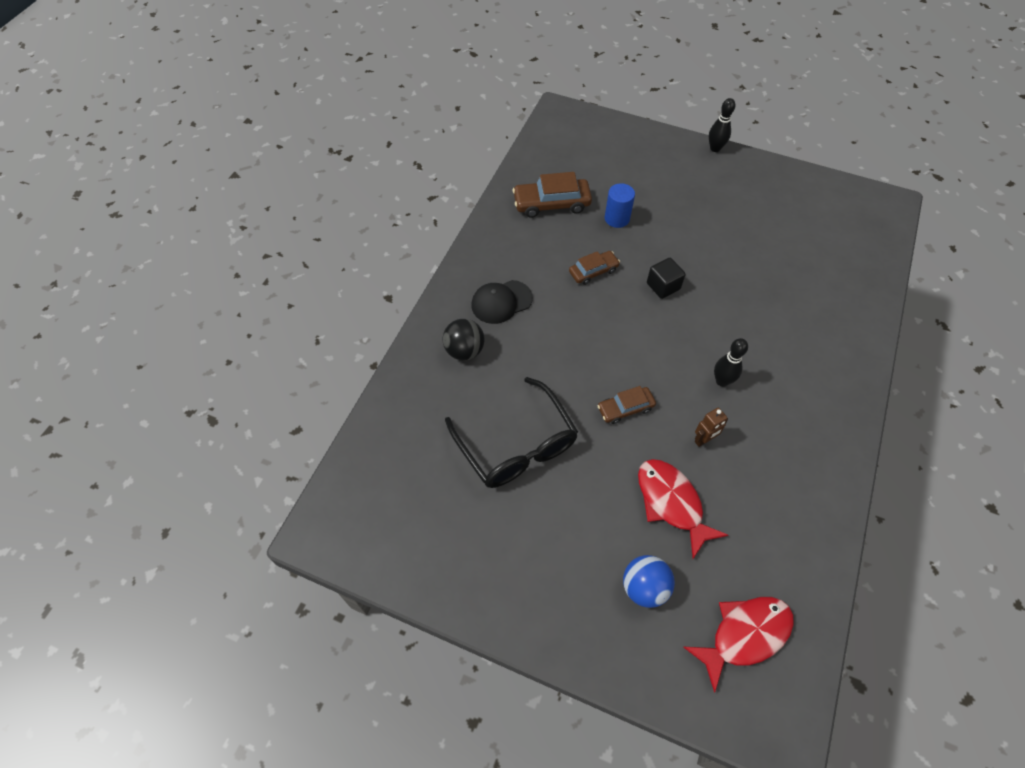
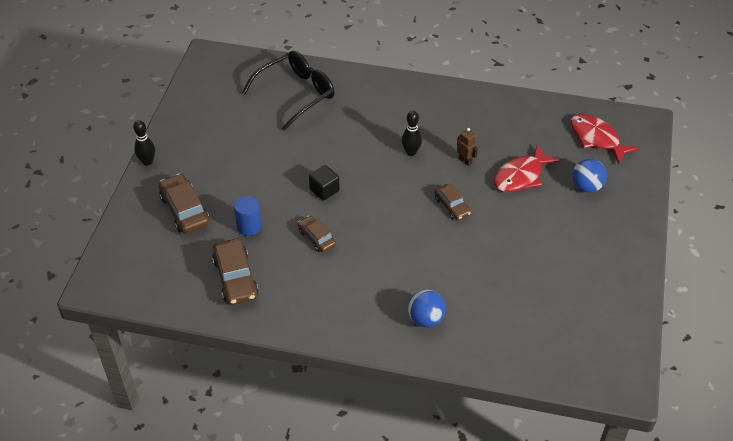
camera: 100 degrees left, 10 degrees down
(464, 351) = (425, 319): black ball -> blue ball
(501, 302) = (365, 300): black cap -> none
(516, 445) = (505, 269): black glasses -> black glasses (296, 94)
(645, 172) = (184, 210): none -> brown car

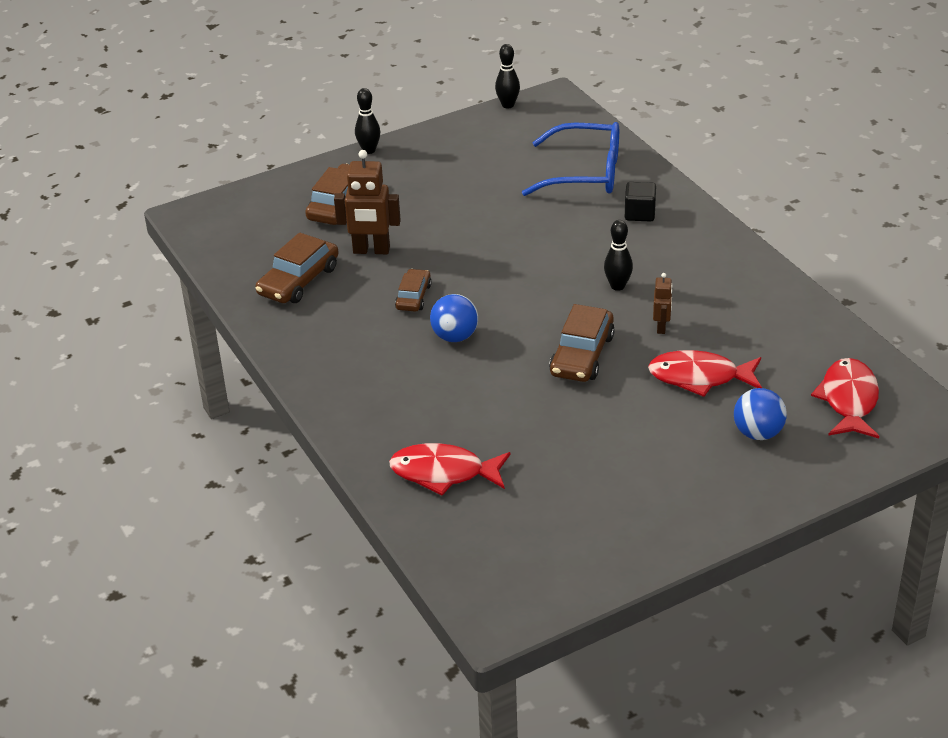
camera: 50 degrees right, 10 degrees down
(188, 77) = (508, 105): none -> black bowling pin
(249, 226) = (371, 250): blue cylinder -> brown robot
(296, 94) = (585, 173): black glasses -> blue glasses
(324, 190) = (482, 265): black cube -> black cube (639, 213)
(425, 319) = (402, 424): blue ball -> blue ball (455, 337)
(452, 206) = (582, 355): brown car -> brown car, size x1.62
(486, 329) = (444, 473): none -> red fish

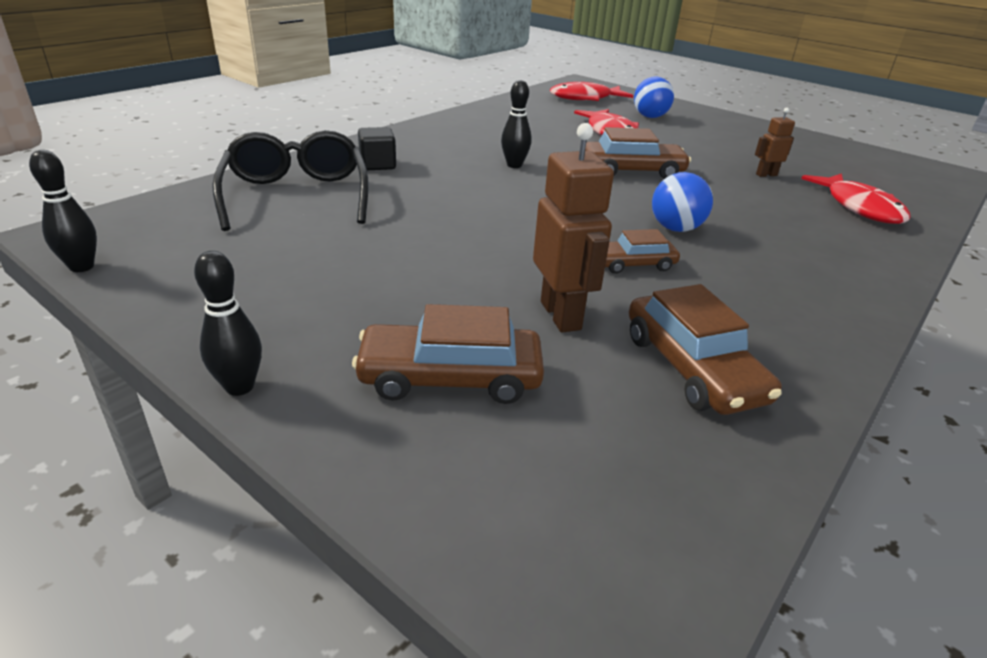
camera: 115 degrees left, 5 degrees down
(299, 281) = (692, 368): brown car -> brown car turned 60 degrees clockwise
(585, 173) = (296, 196): blue glasses -> black glasses
(661, 327) = (560, 147): brown robot -> brown robot (766, 175)

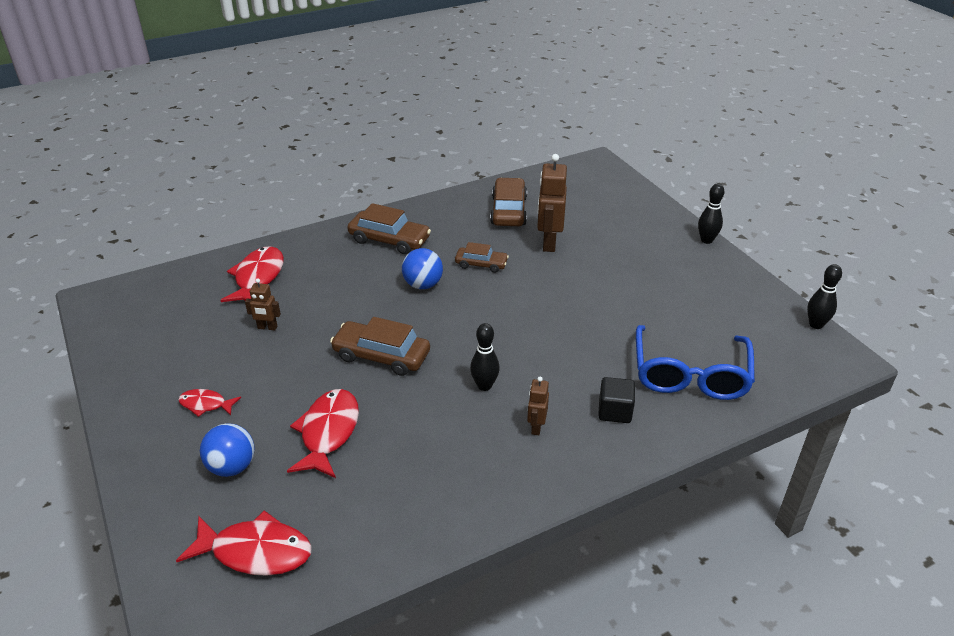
camera: 155 degrees left, 5 degrees up
(296, 196) = (690, 374): black glasses -> blue glasses
(447, 150) = (536, 427): none -> brown robot
(450, 377) = (616, 227): brown car -> brown car (389, 240)
(720, 134) = (206, 404): none -> red fish

